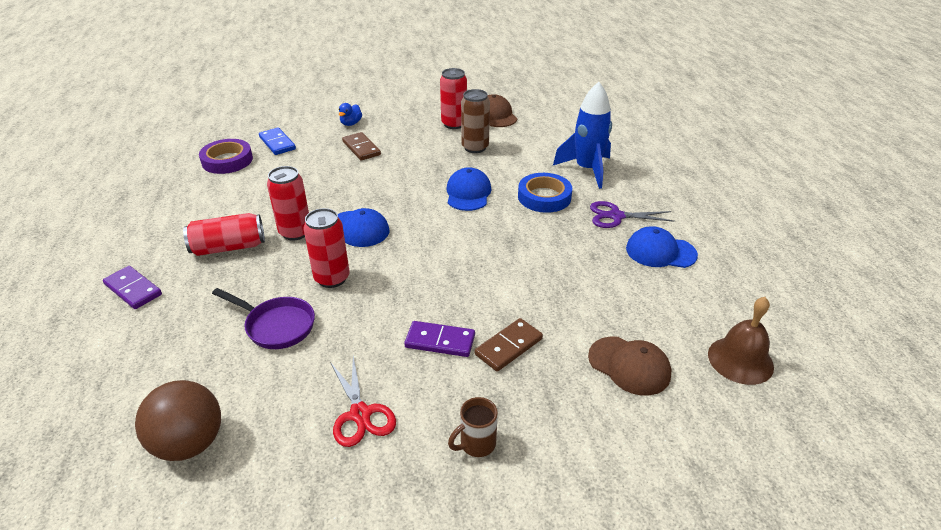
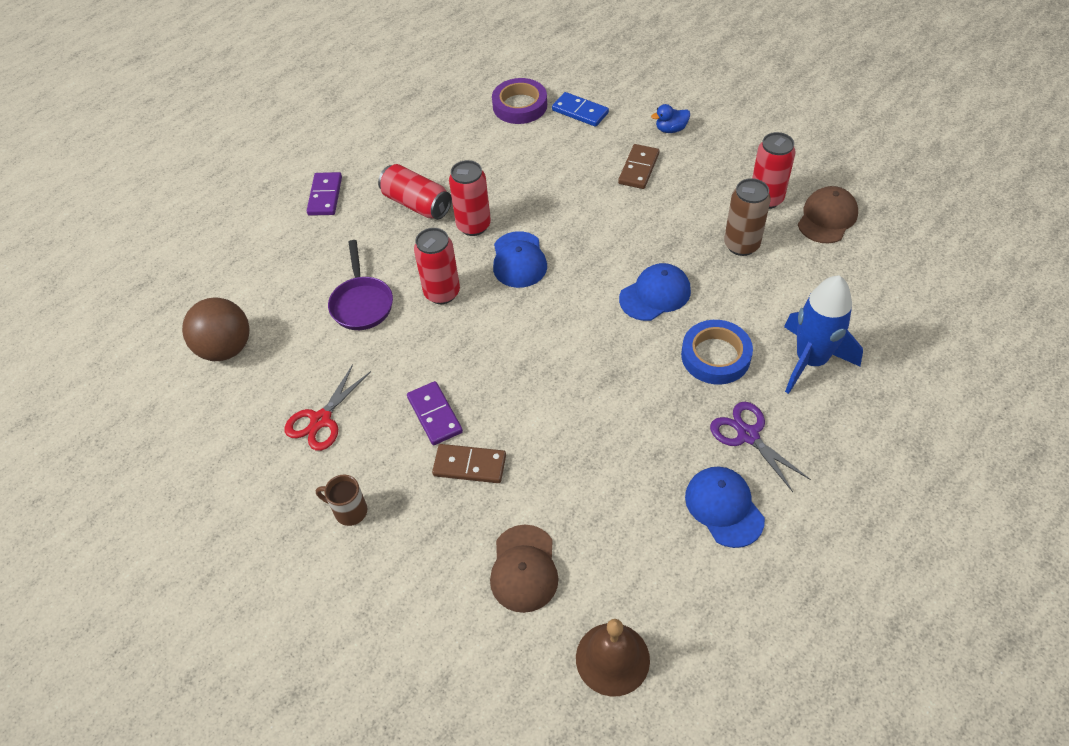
camera: 55 degrees right, 15 degrees up
(277, 143) = (580, 111): blue domino -> blue domino turned 75 degrees counterclockwise

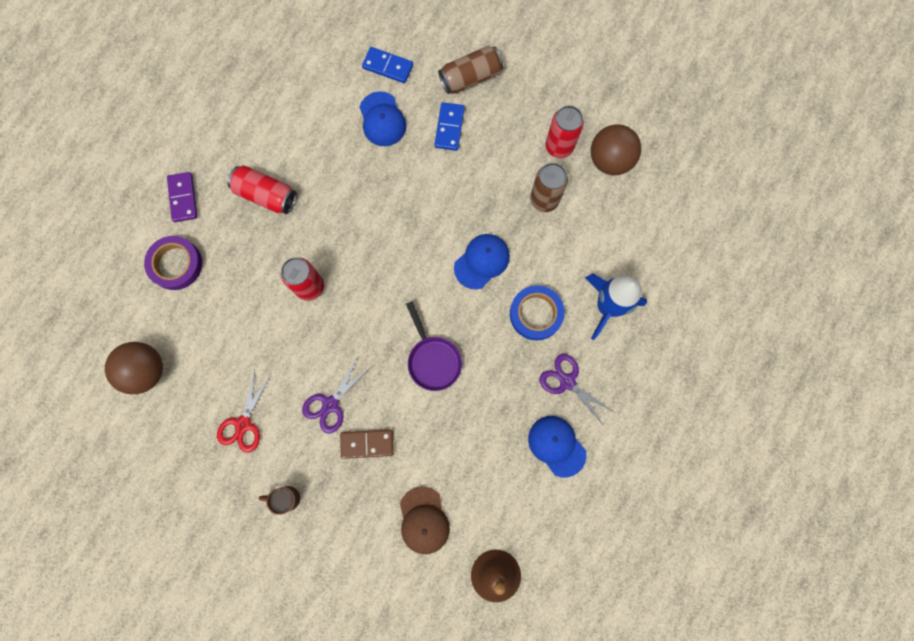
camera: 15 degrees left, 25 degrees up
(362, 303) = (246, 308): purple pan -> purple pan (433, 359)
(434, 415) = (330, 404): purple domino -> purple scissors
(473, 226) = (320, 212): red can -> none
(519, 260) = (366, 243): blue cap -> blue cap (382, 119)
(520, 105) = (332, 66): purple tape -> purple tape (176, 264)
(638, 168) = (449, 127): brown domino -> blue domino
(671, 129) = (470, 77): blue duck -> brown can
(827, 218) = (610, 160): brown cap -> brown ball

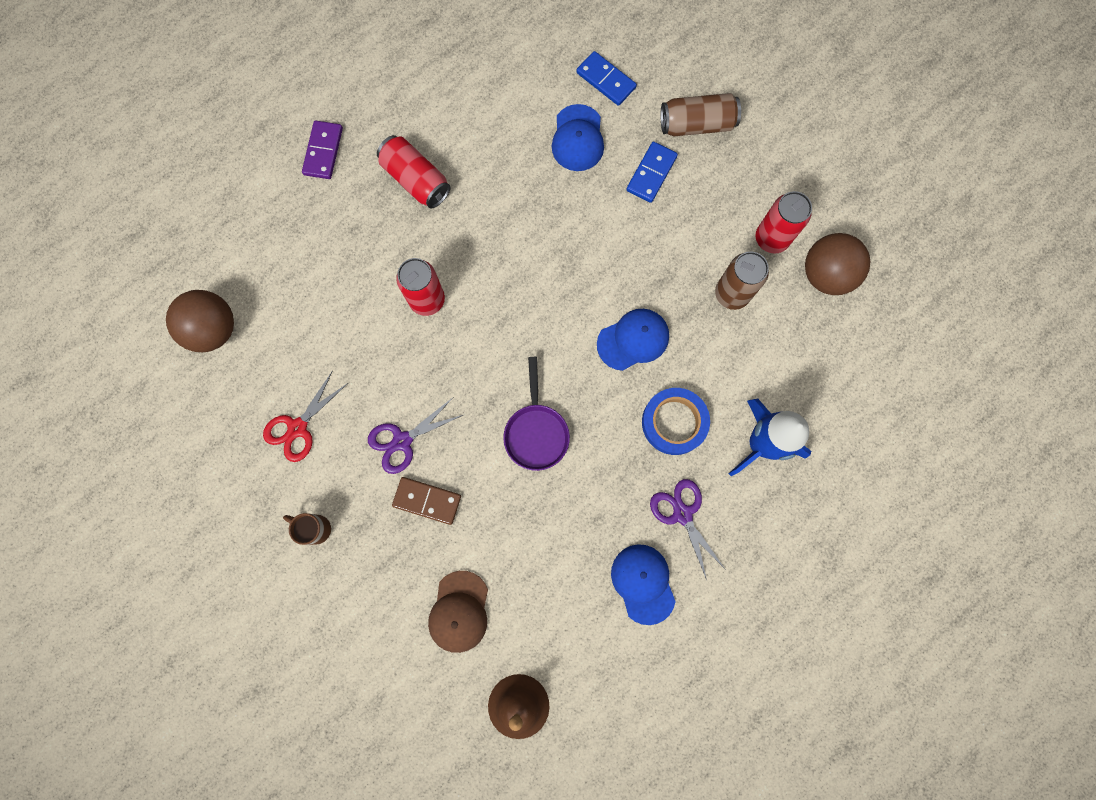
camera: 20 degrees right, 0 degrees up
(176, 264) = (288, 223): purple tape -> none

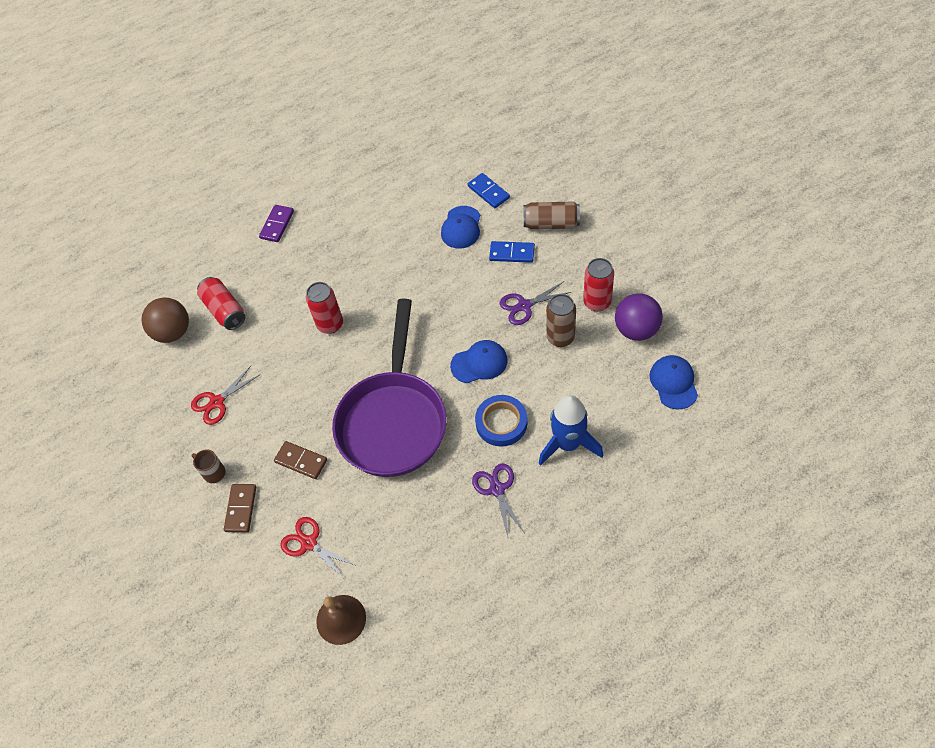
camera: 15 degrees right, 20 degrees down
(362, 575) = (241, 509): none -> brown domino
(402, 441) = (291, 418): purple scissors -> purple scissors (524, 306)
(416, 180) = (338, 246): red can -> red can (224, 310)
(459, 612) = (309, 543): brown cap -> red scissors
(536, 432) = (393, 420): purple pan -> purple pan, size x2.21
(643, 583) = (457, 537): blue cap -> blue cap (673, 383)
(651, 173) = (512, 253): blue domino -> blue domino turned 60 degrees clockwise
(826, 274) = (636, 329): brown ball -> purple ball

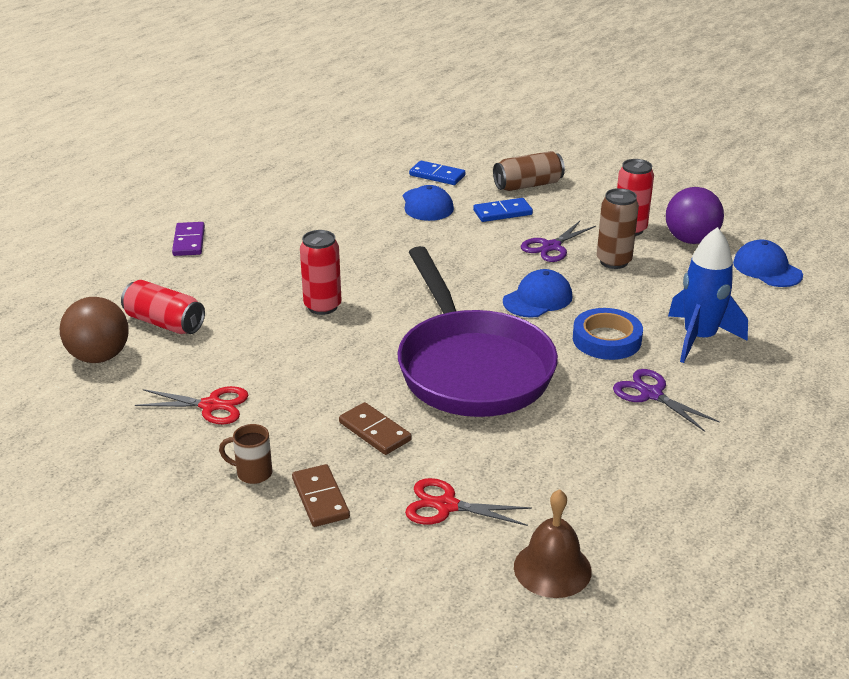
camera: 30 degrees left, 25 degrees down
(217, 402) = (211, 405): red scissors -> red scissors turned 105 degrees counterclockwise
(301, 461) = (374, 431): brown domino -> brown domino turned 45 degrees clockwise

